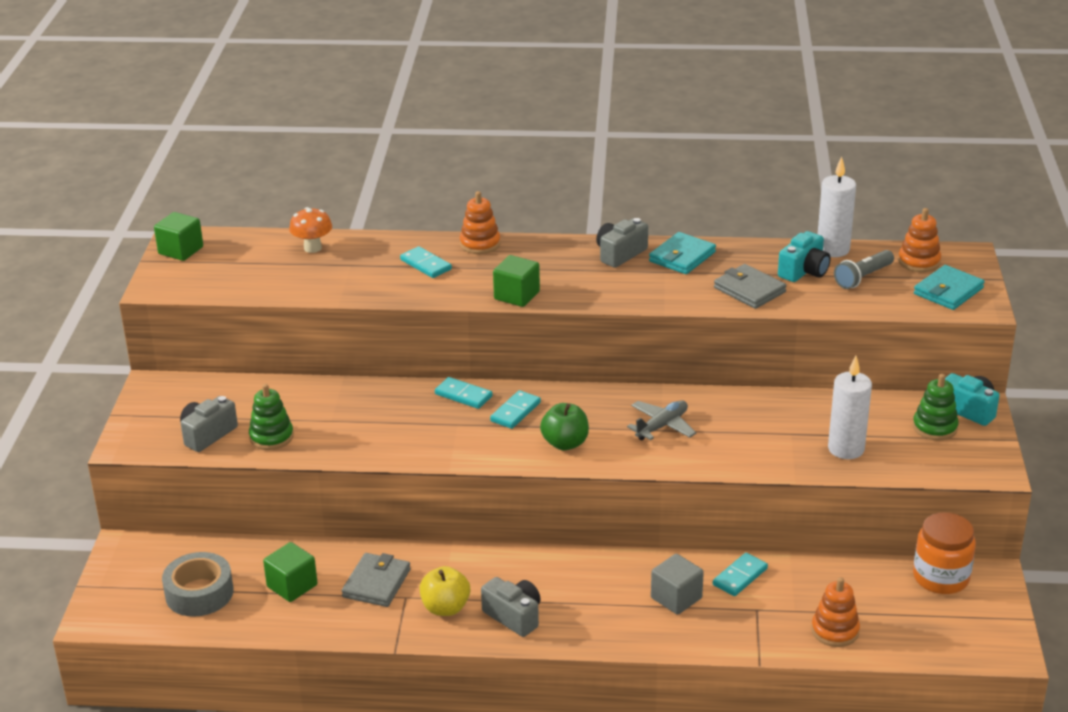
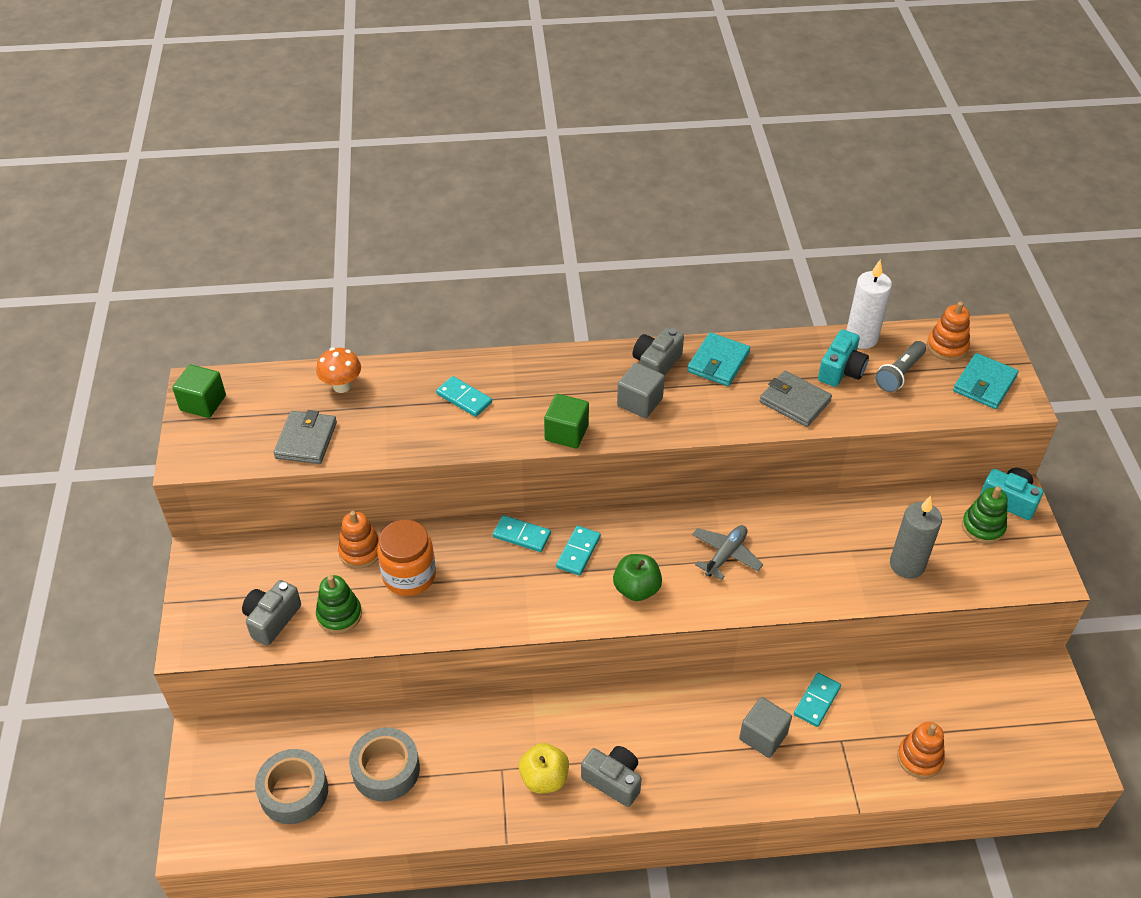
camera: 10 degrees left, 15 degrees up
(292, 586) = (386, 770): green cube -> grey tape
(376, 583) = (469, 755): grey wallet -> grey wallet (306, 440)
(480, 244) = (513, 364): orange stacking toy -> orange stacking toy (360, 551)
(595, 279) = (639, 402): none -> grey cube
(846, 449) = (907, 565): white candle -> grey candle
(941, 577) = (1001, 678): orange jar -> orange jar (409, 575)

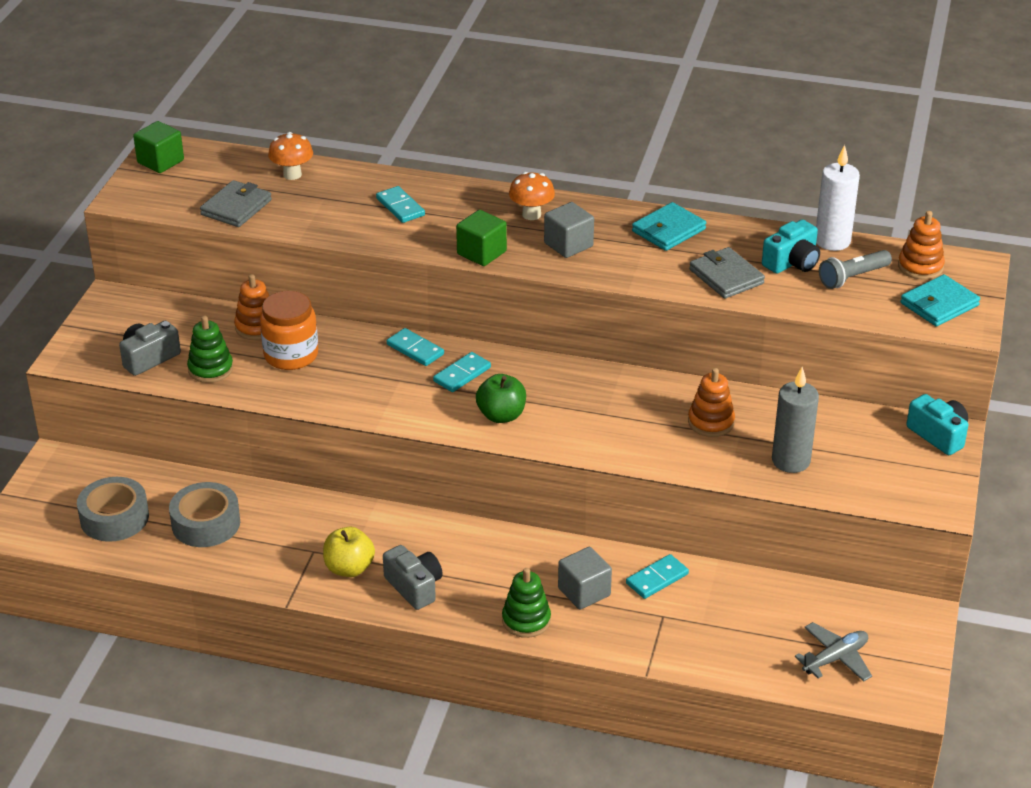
camera: 20 degrees right, 10 degrees down
(589, 376) = (531, 215): none -> orange mushroom
(656, 364) = (604, 219): grey camera -> none
(725, 555) = (607, 410): grey plane -> grey plane (835, 658)
(919, 758) = (736, 650): orange stacking toy -> orange stacking toy (711, 422)
(983, 527) = (894, 450): green stacking toy -> green stacking toy (526, 620)

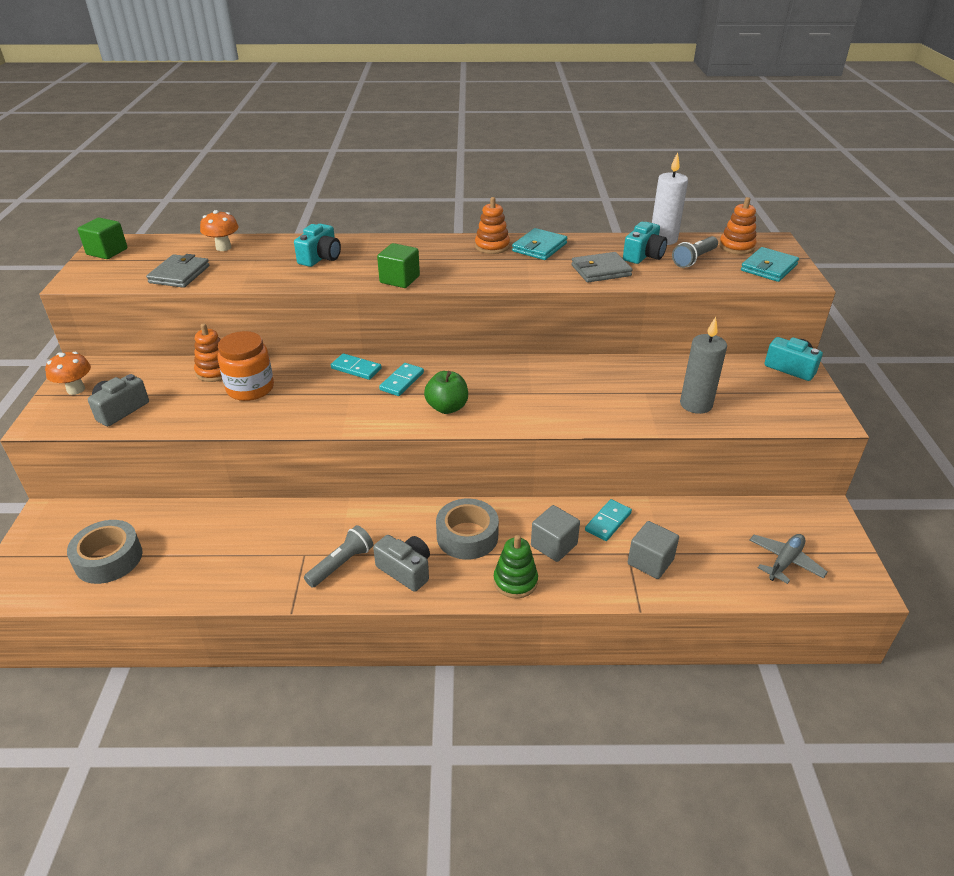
camera: 15 degrees left, 0 degrees up
(206, 523) = (198, 548): grey tape -> grey tape (467, 536)
(210, 369) = (179, 410): green stacking toy -> none
(349, 568) = (341, 564): yellow apple -> grey flashlight
(400, 207) = (320, 258): turquoise domino -> turquoise camera
(531, 215) = (428, 250): orange mushroom -> orange mushroom (76, 389)
(568, 245) = (467, 266): grey cube -> grey cube (650, 562)
(711, 422) = (618, 386): orange stacking toy -> orange stacking toy (492, 246)
(726, 276) = (601, 270): grey wallet -> grey wallet turned 60 degrees counterclockwise

